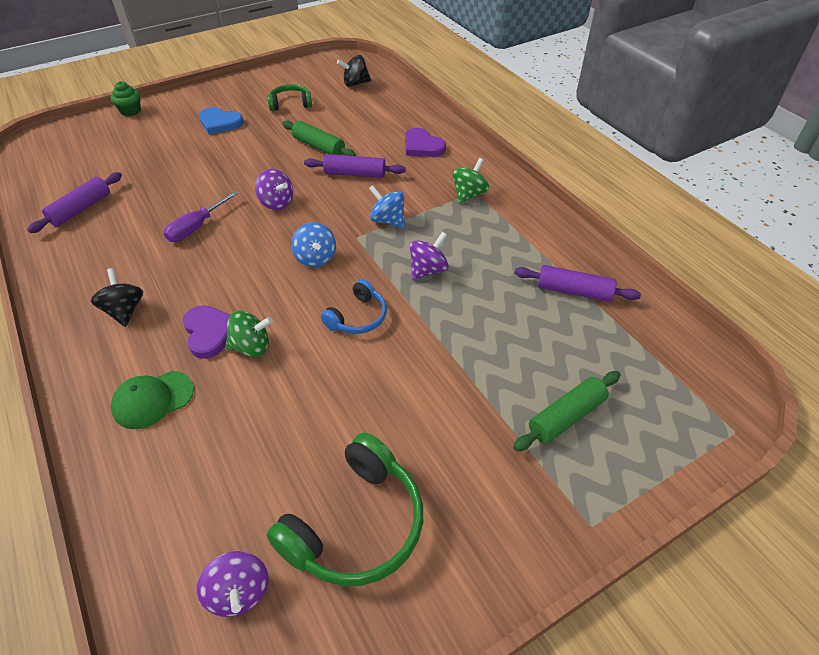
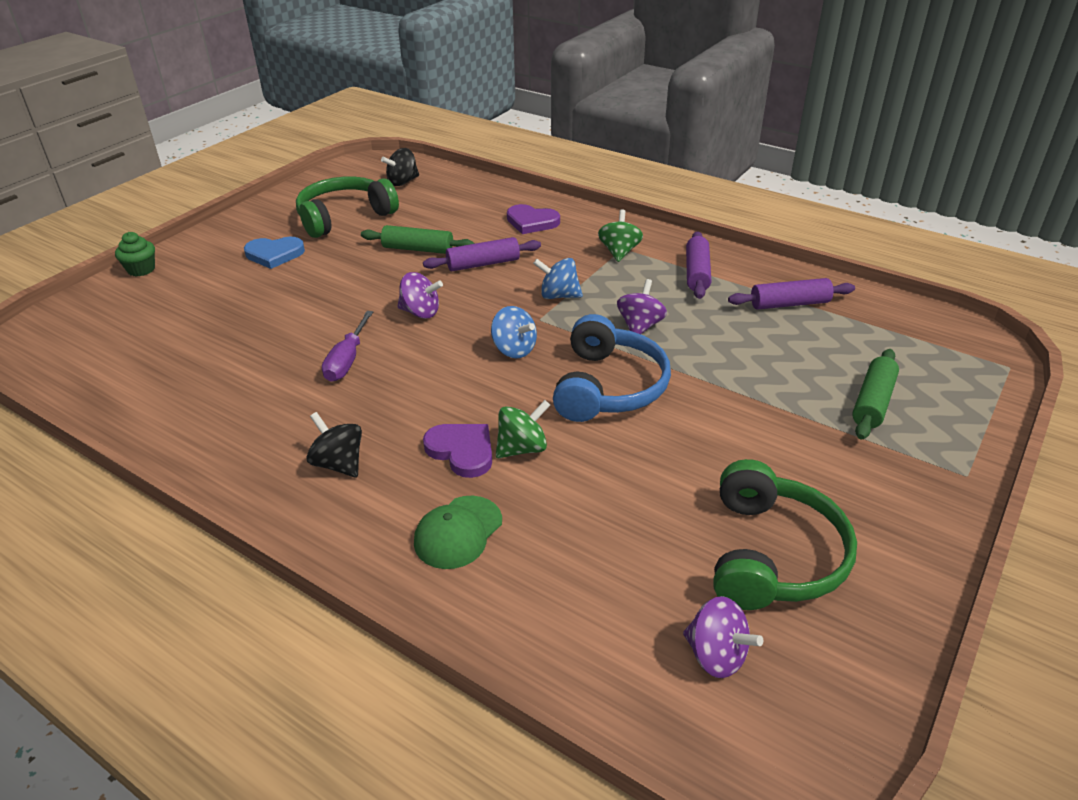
camera: 25 degrees left, 10 degrees down
(81, 209) = (176, 384): purple rolling pin -> purple rolling pin (697, 273)
(290, 104) = (344, 217): green headphones -> green headphones, size x1.77
(358, 317) = (608, 387): blue headphones -> blue headphones, size x1.77

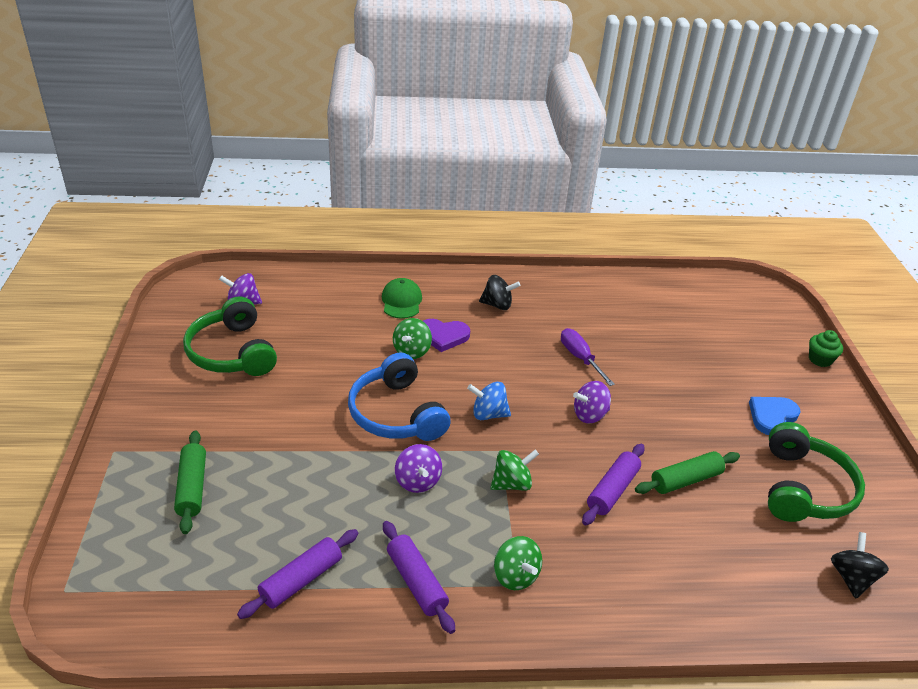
camera: 140 degrees right, 0 degrees up
(531, 222) = (645, 580): purple heart -> none
(558, 296) = (512, 483): blue spinning top -> green spinning top

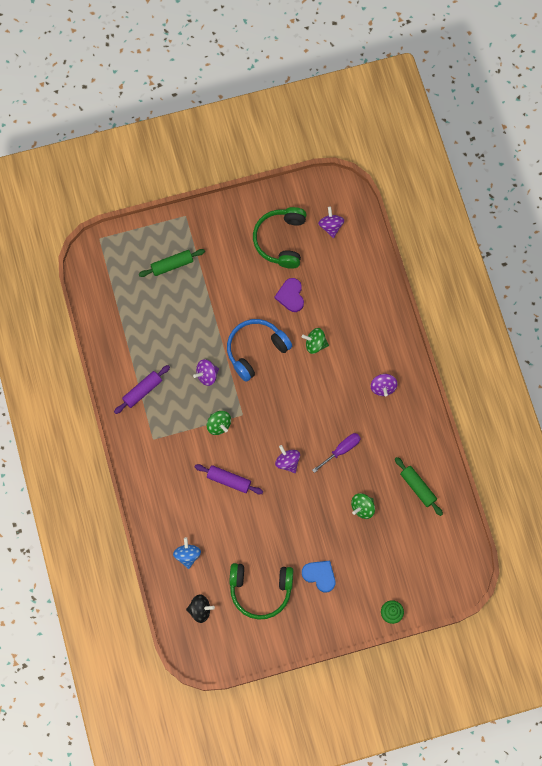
camera: 80 degrees right, 35 degrees up
(232, 352) = (281, 240): green headphones -> green headphones turned 45 degrees counterclockwise
(301, 580) = (130, 338): purple rolling pin -> none
(401, 301) = (366, 324): green cap -> none
(443, 336) = (336, 359): purple heart -> purple heart (291, 296)
(488, 414) = (271, 402): blue spinning top -> blue spinning top (187, 555)
(497, 305) = (383, 387): black spinning top -> purple spinning top
(515, 576) = (158, 437): green spinning top -> green spinning top (362, 508)
(685, 480) = (248, 521): green rolling pin -> green rolling pin (418, 487)

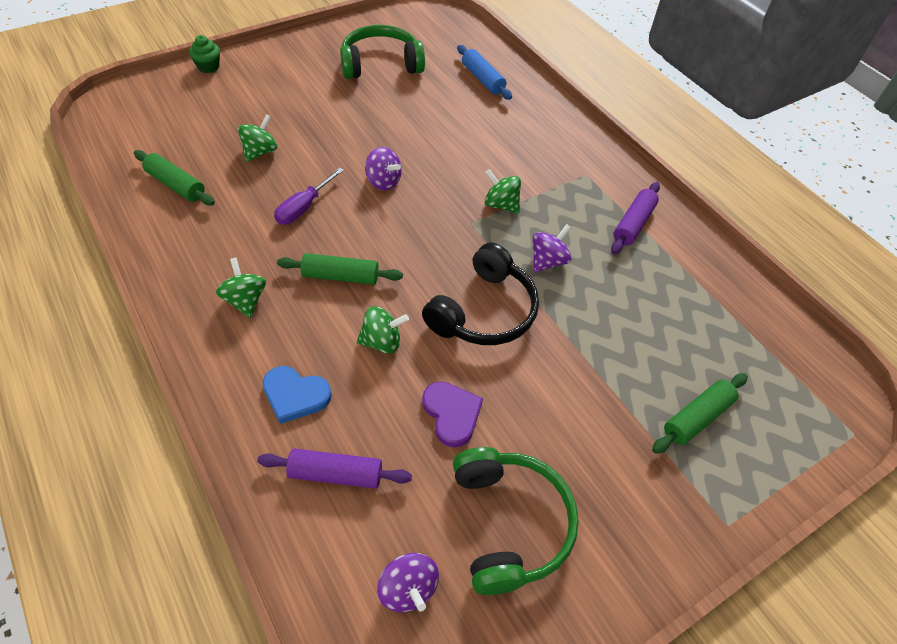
camera: 160 degrees right, 20 degrees down
(187, 555) = (482, 79): blue spinning top -> blue rolling pin
(200, 610) = (447, 42): black spinning top -> none
(229, 480) = (460, 150): purple rolling pin -> purple rolling pin (336, 474)
(255, 350) = (484, 311): blue headphones -> black headphones
(319, 575) = (308, 84): blue heart -> blue heart (295, 395)
(328, 392) = (341, 276): none -> green rolling pin
(383, 387) = (245, 300): purple spinning top -> green spinning top

